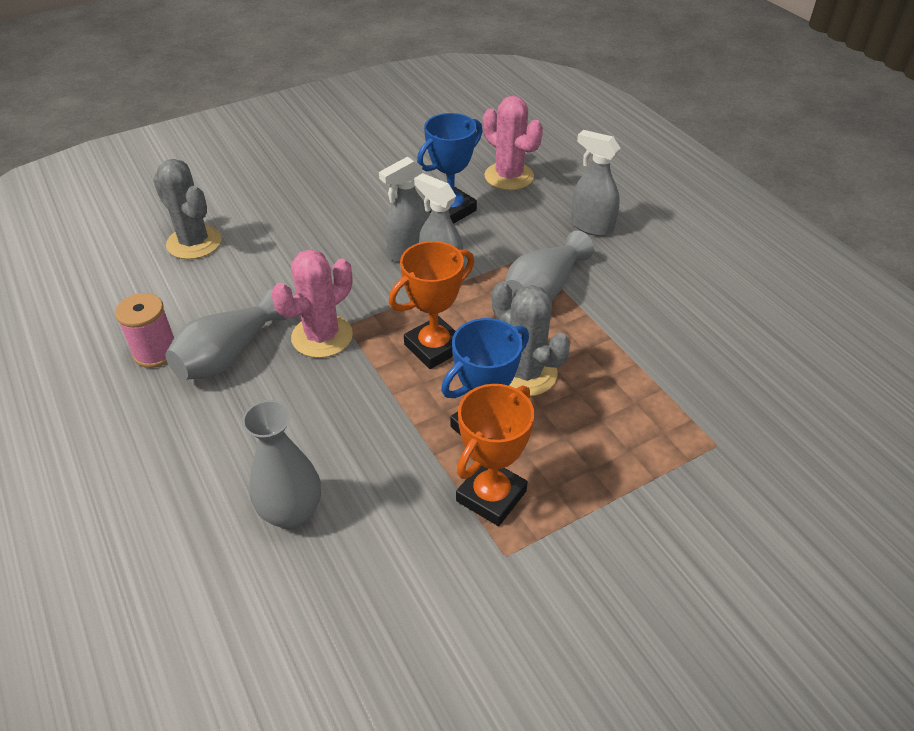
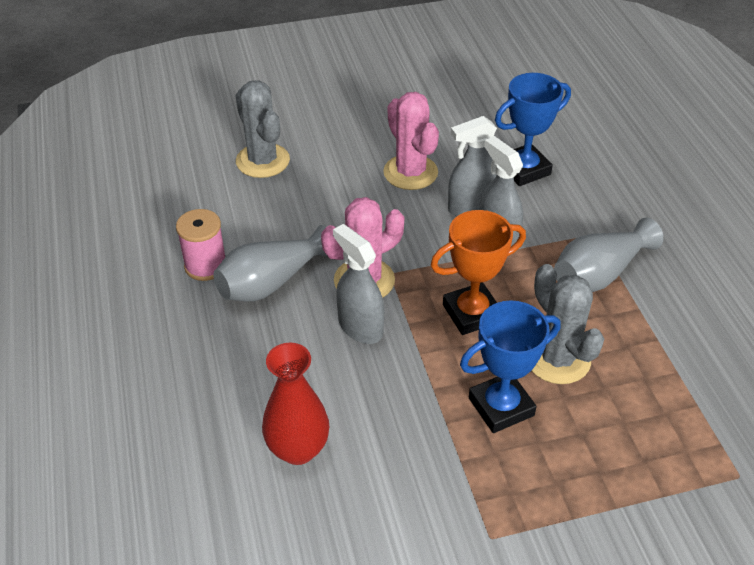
camera: 15 degrees right, 0 degrees up
(291, 513) = (298, 449): grey vase -> red vase
(491, 496) = (491, 476): orange trophy -> none
(509, 176) = (595, 142): pink cactus -> pink cactus (410, 172)
(591, 226) = (670, 213): grey spray bottle -> grey spray bottle (360, 327)

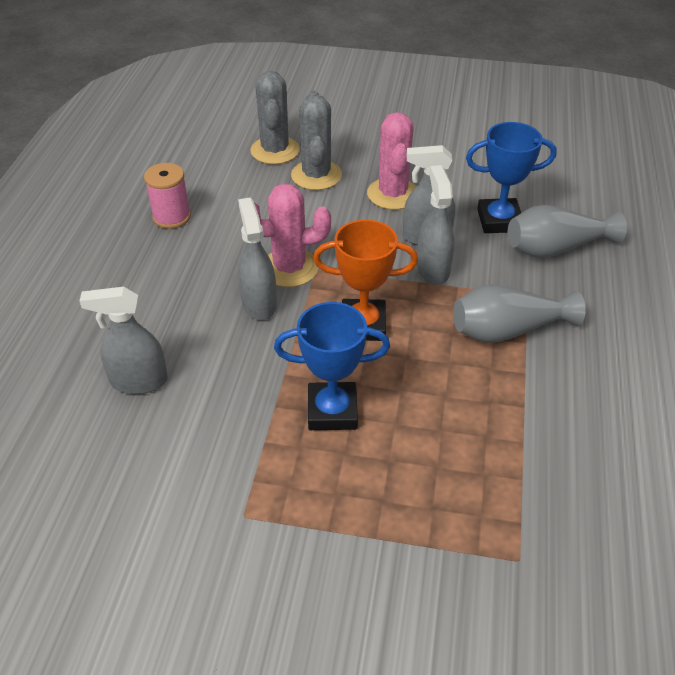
camera: 25 degrees right, 0 degrees up
(271, 282) = (213, 245): grey vase -> grey vase (555, 248)
(298, 449) = (139, 381): red vase -> grey spray bottle
(557, 359) = (413, 389): grey cactus -> grey cactus (316, 175)

